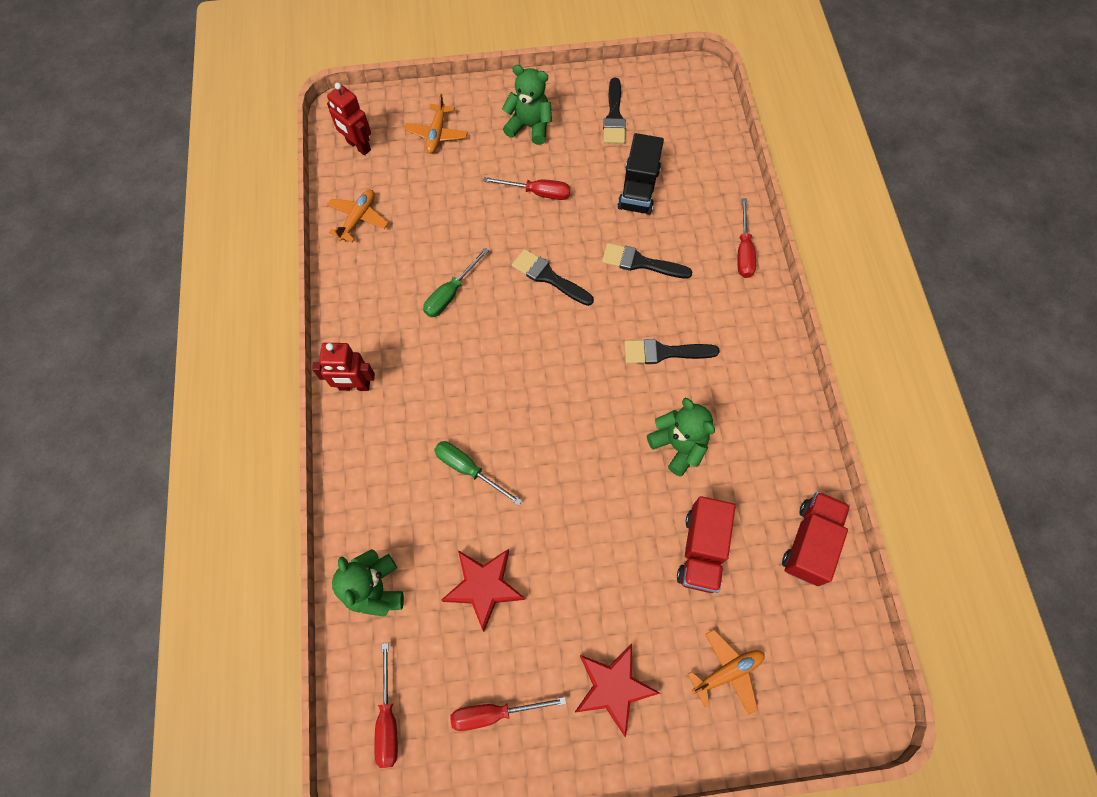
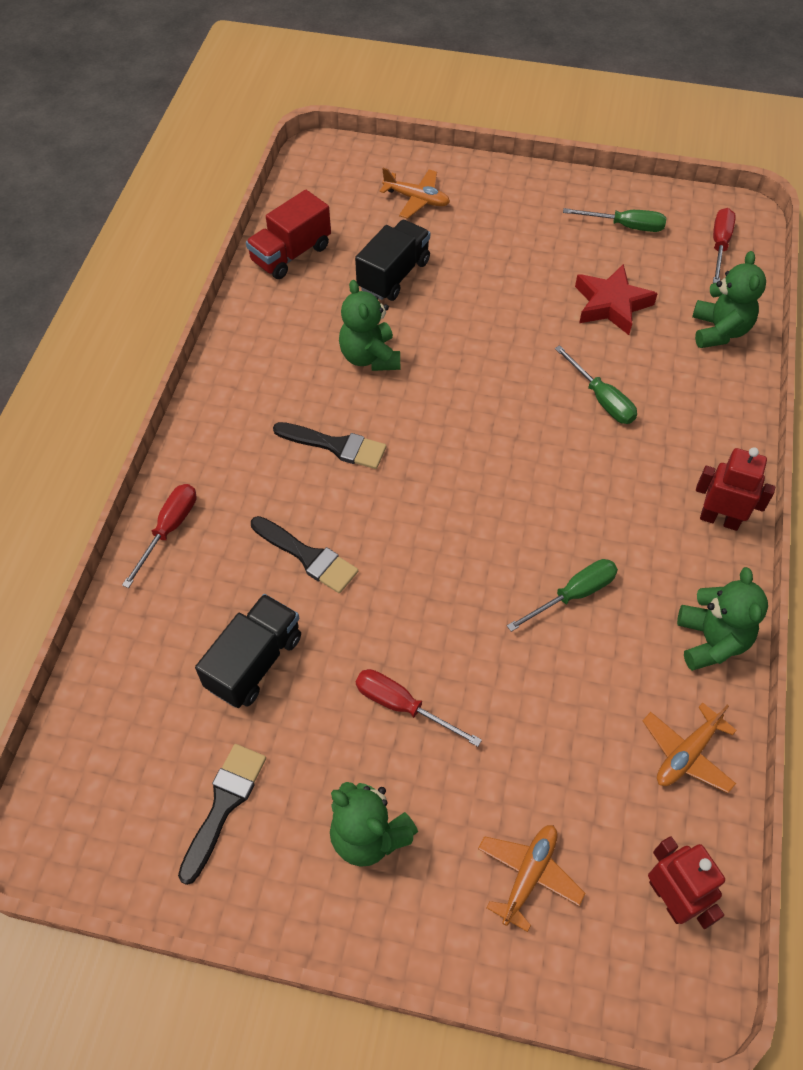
camera: 160 degrees left, 10 degrees down
(351, 291) = (711, 641): none -> green teddy bear
(494, 713) = (625, 226): red screwdriver -> green screwdriver
(548, 277) = (436, 576): black brush -> none
(613, 687) = (517, 215): red star -> none
(701, 550) = (393, 275): red truck -> black truck
(727, 672) = (416, 199): orange plane -> orange plane turned 150 degrees counterclockwise

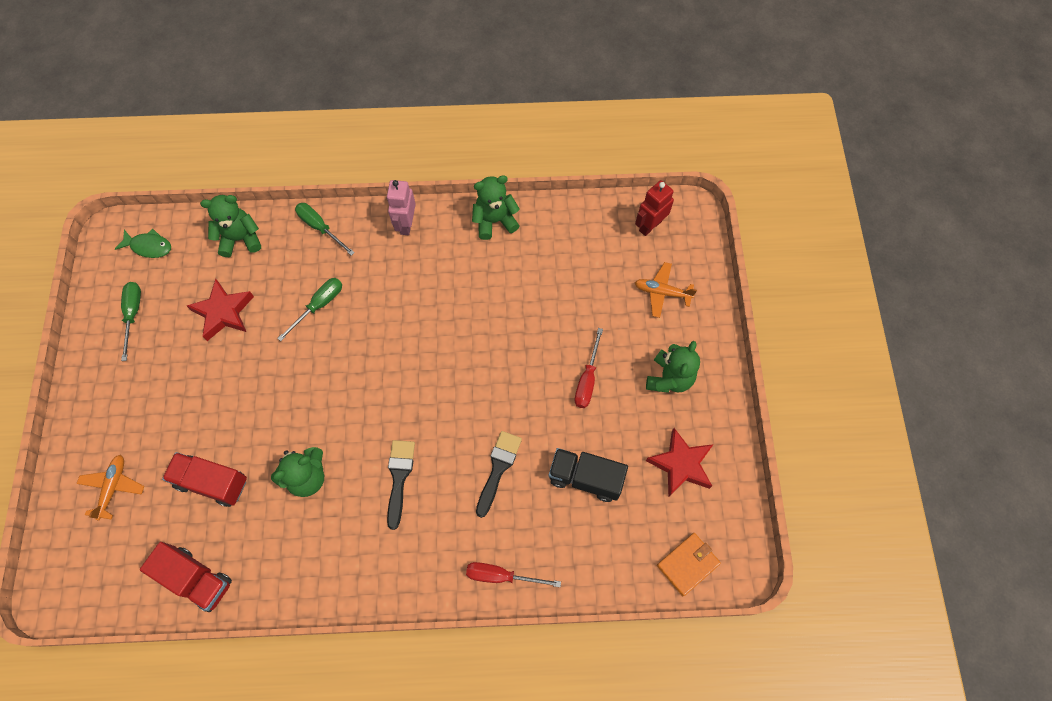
camera: 105 degrees left, 10 degrees up
(80, 765) = (687, 564): none -> orange wallet
(224, 805) = (681, 464): black brush -> red star
(393, 275) = (212, 482): black truck -> red truck
(573, 595) = (483, 298): green screwdriver -> green screwdriver (320, 227)
(686, 754) = (569, 226): orange plane -> none
(719, 245) = (149, 246): red screwdriver -> green fish
(719, 519) = (406, 224): red robot -> pink robot

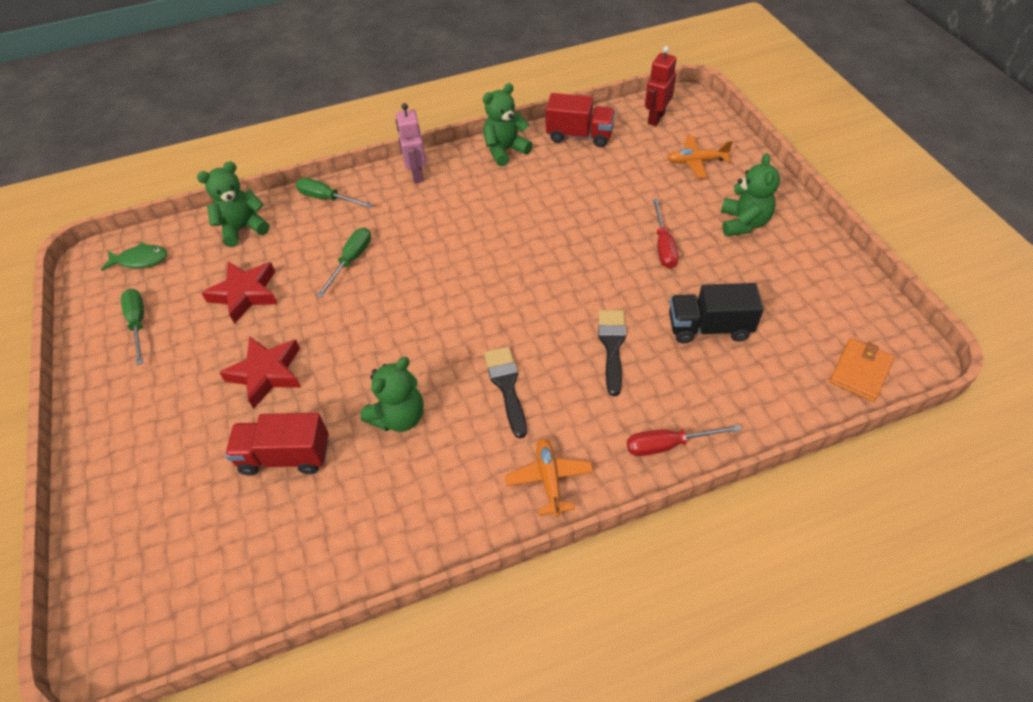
camera: 15 degrees left, 15 degrees down
(113, 487) = (159, 498): orange plane -> orange plane (549, 479)
(196, 579) = (299, 565): red truck -> red truck (579, 136)
(681, 464) = (798, 288): red star -> red star (267, 373)

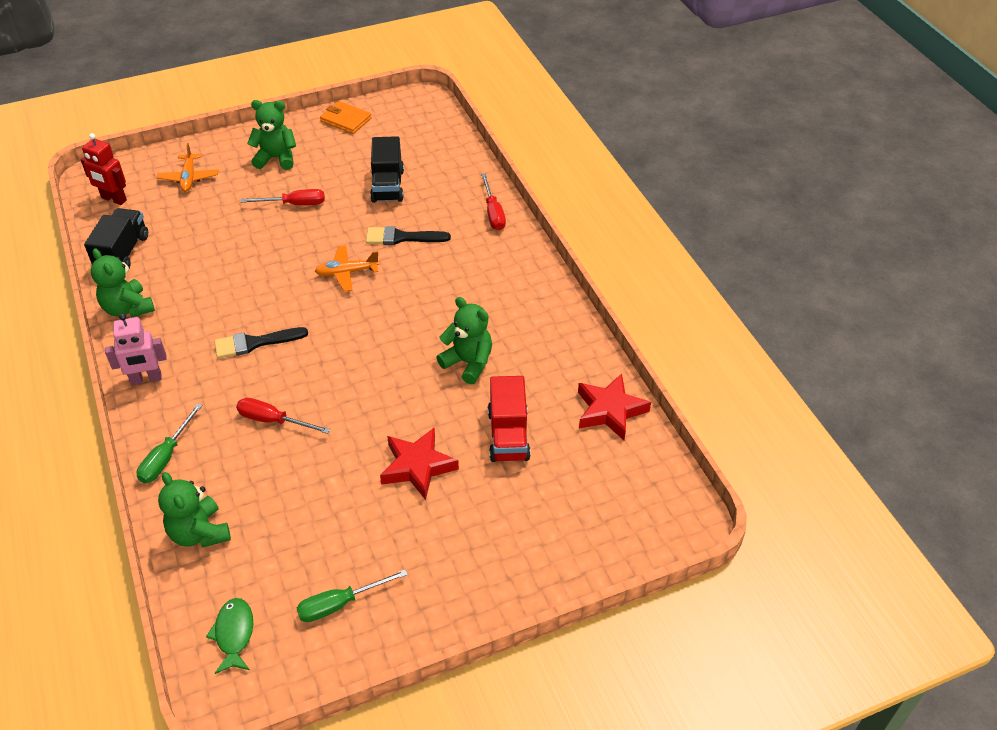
camera: 95 degrees left, 5 degrees down
(245, 294) = (308, 507): red star -> red star (610, 411)
(351, 260) = (273, 420): green screwdriver -> red screwdriver
(506, 386) = (439, 298): black brush -> black brush (255, 343)
(549, 479) = (523, 272): orange plane -> orange plane (347, 273)
(579, 136) = (122, 253): red truck -> black truck
(860, 371) = (433, 122): orange wallet -> orange wallet (346, 120)

